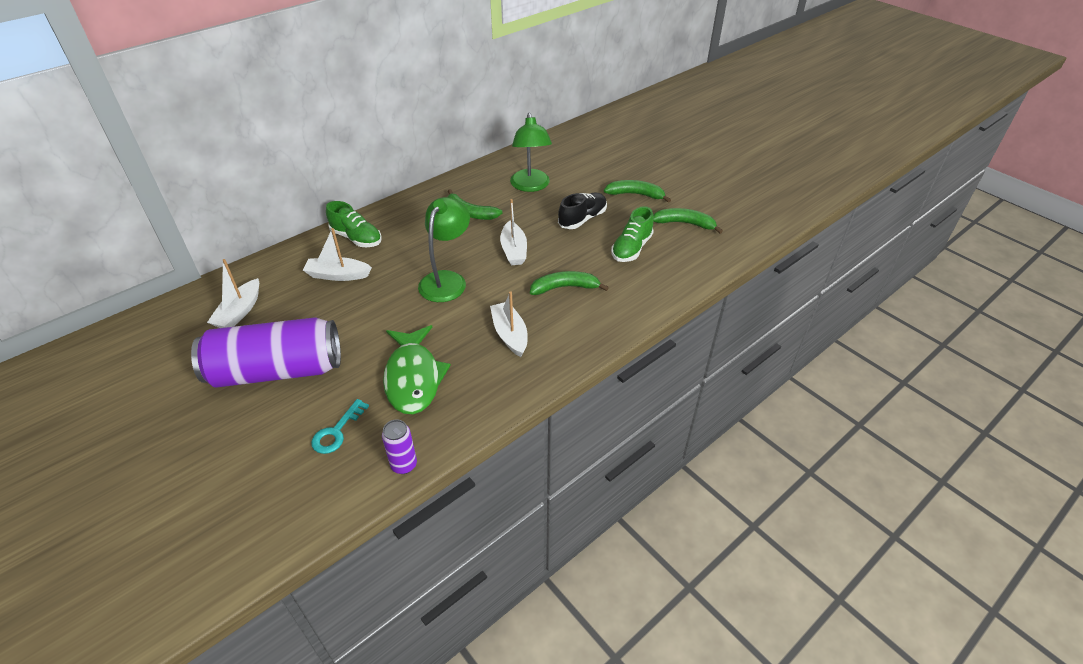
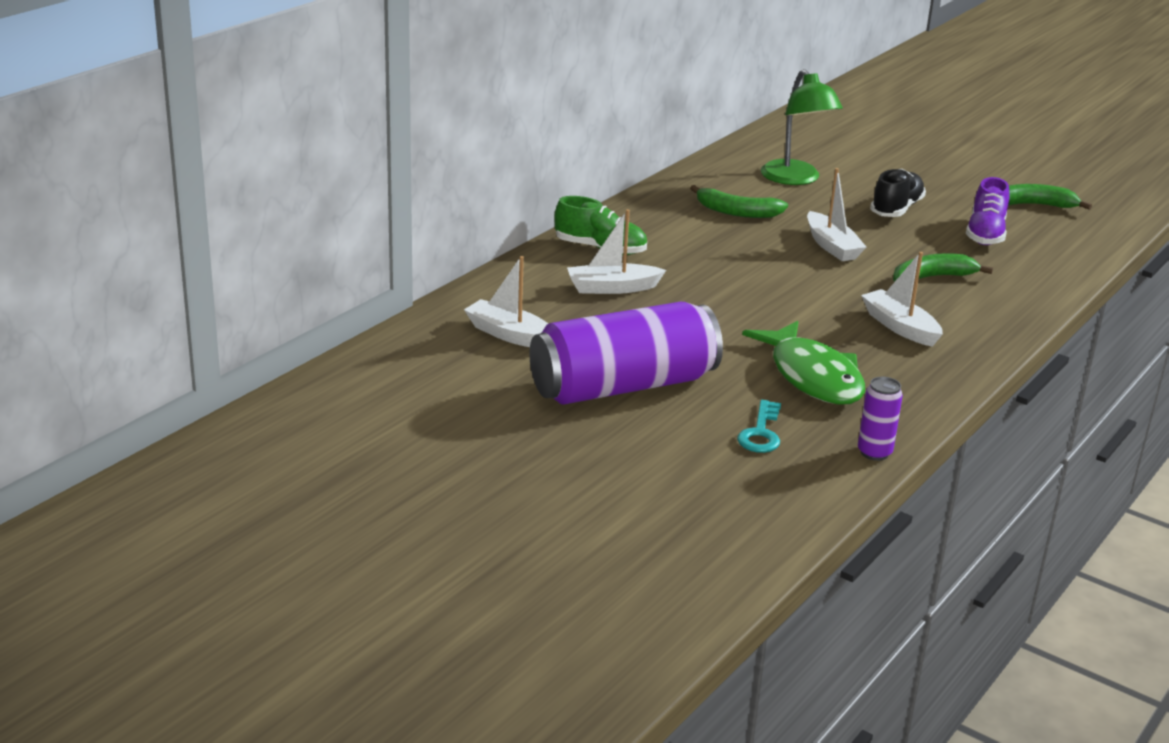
camera: 15 degrees left, 15 degrees down
(239, 312) = (510, 335): white boat -> white boat turned 120 degrees clockwise
(447, 280) = (768, 282): green lamp -> none
(631, 248) = (985, 234): green shoe -> purple shoe
(635, 194) = (945, 179): green banana -> none

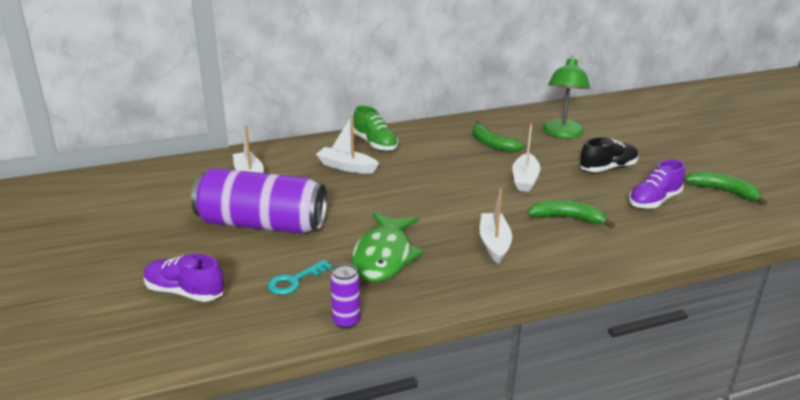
camera: 35 degrees right, 0 degrees up
(662, 487) = (184, 292): none -> purple shoe

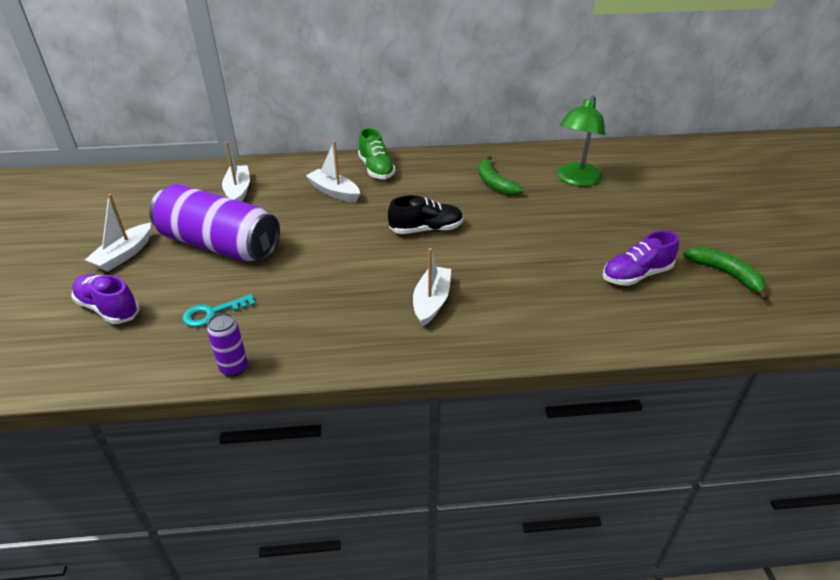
camera: 15 degrees right, 10 degrees up
(384, 256) = (312, 299): green fish -> none
(525, 179) = (506, 229): white boat -> white boat (124, 255)
(567, 218) = (526, 283): green banana -> none
(607, 168) = (604, 227): black shoe -> black shoe (426, 230)

